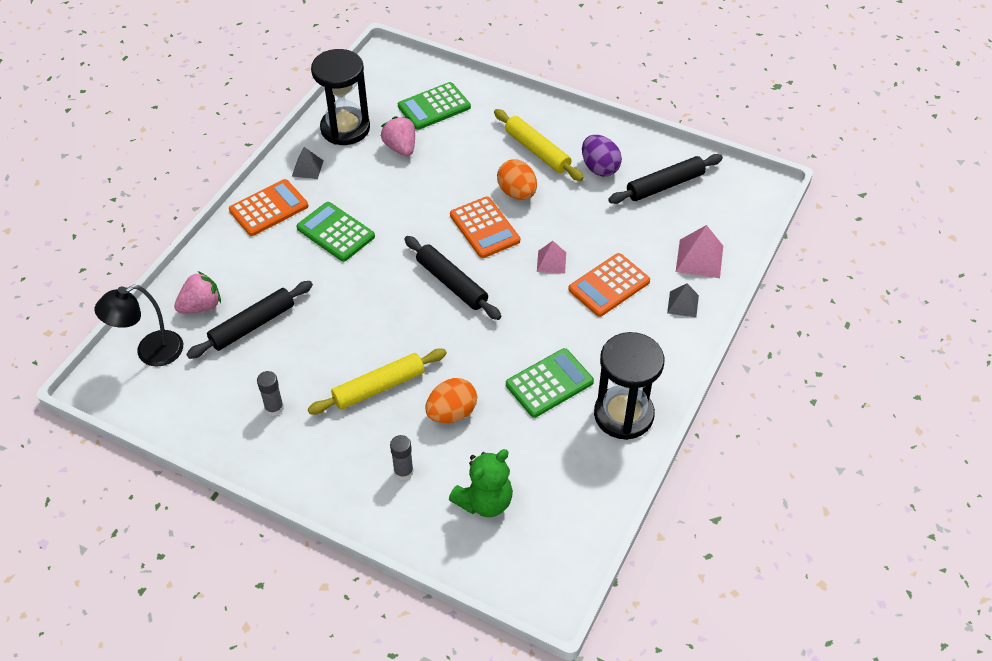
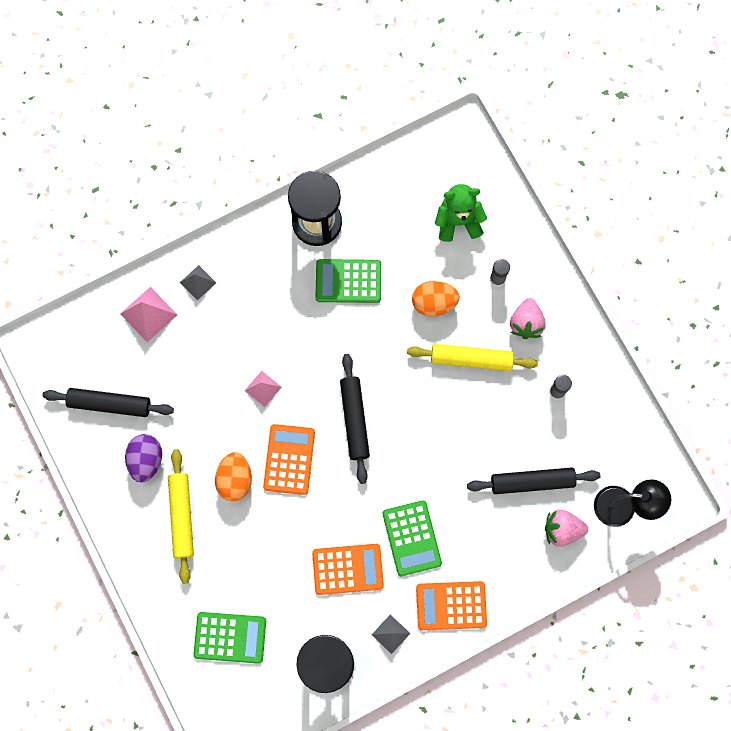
camera: 145 degrees left, 25 degrees up
(400, 147) = (294, 603): pink strawberry -> pink strawberry (526, 323)
(609, 285) = (237, 336): orange calculator -> orange calculator (347, 569)

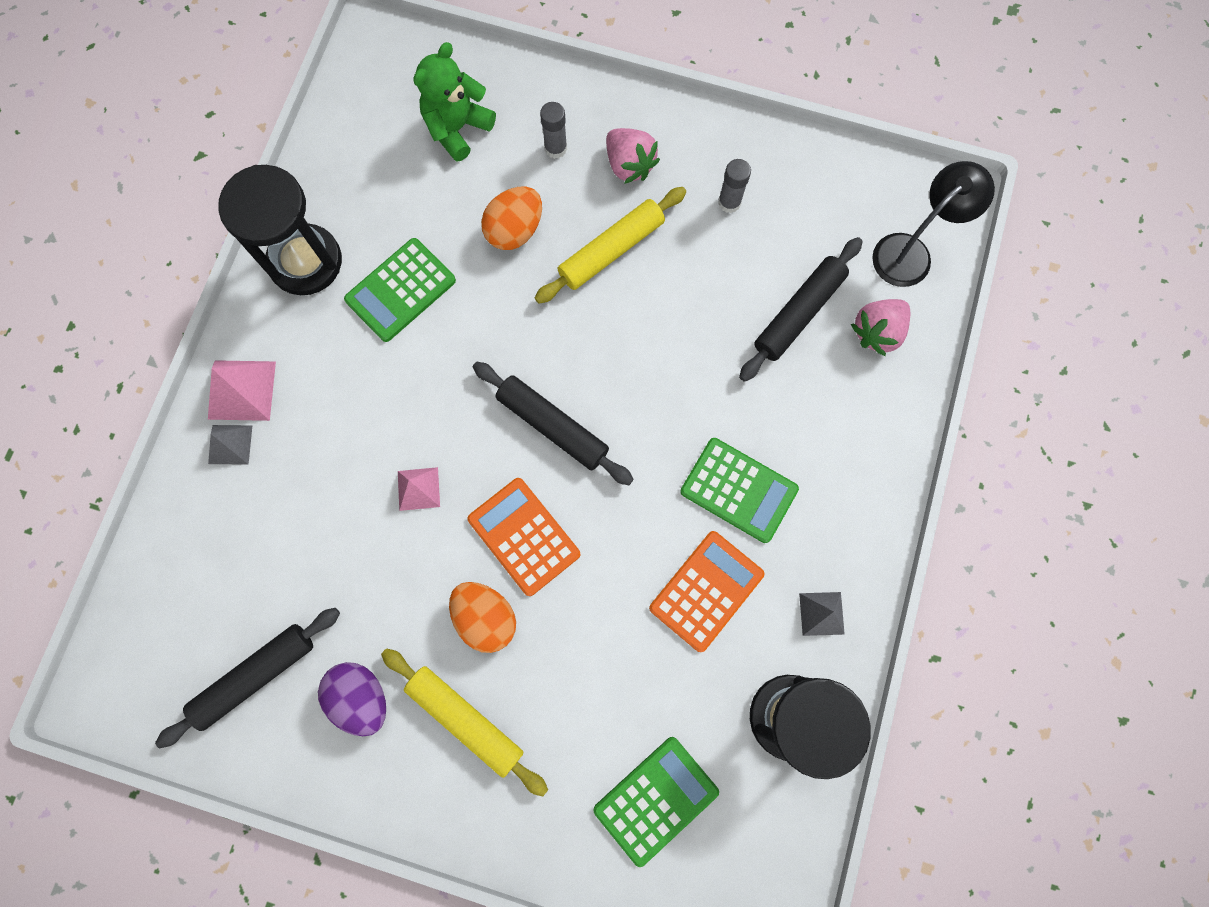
camera: 45 degrees left, 0 degrees up
(148, 314) = (205, 532): pink pyramid -> pink pyramid (242, 390)
(451, 606) = (851, 519): orange calculator -> none

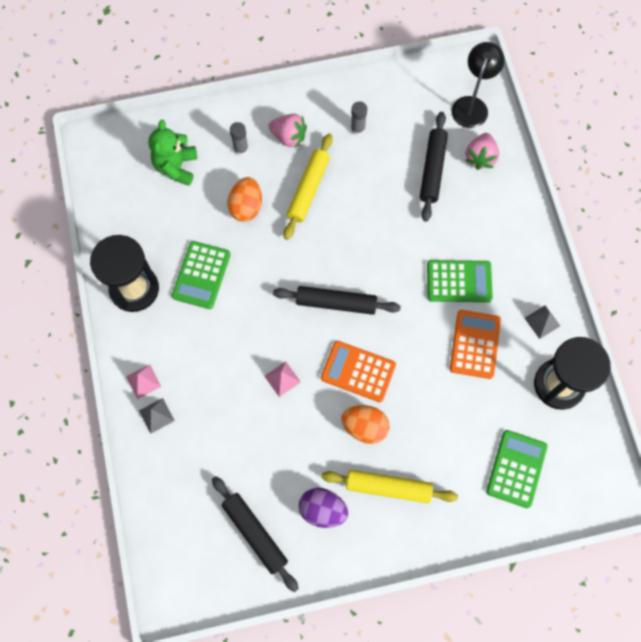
camera: 30 degrees left, 5 degrees down
(242, 390) = (143, 381): pink pyramid -> pink pyramid, size x0.64
(255, 675) = (254, 533): black rolling pin -> black rolling pin turned 60 degrees counterclockwise

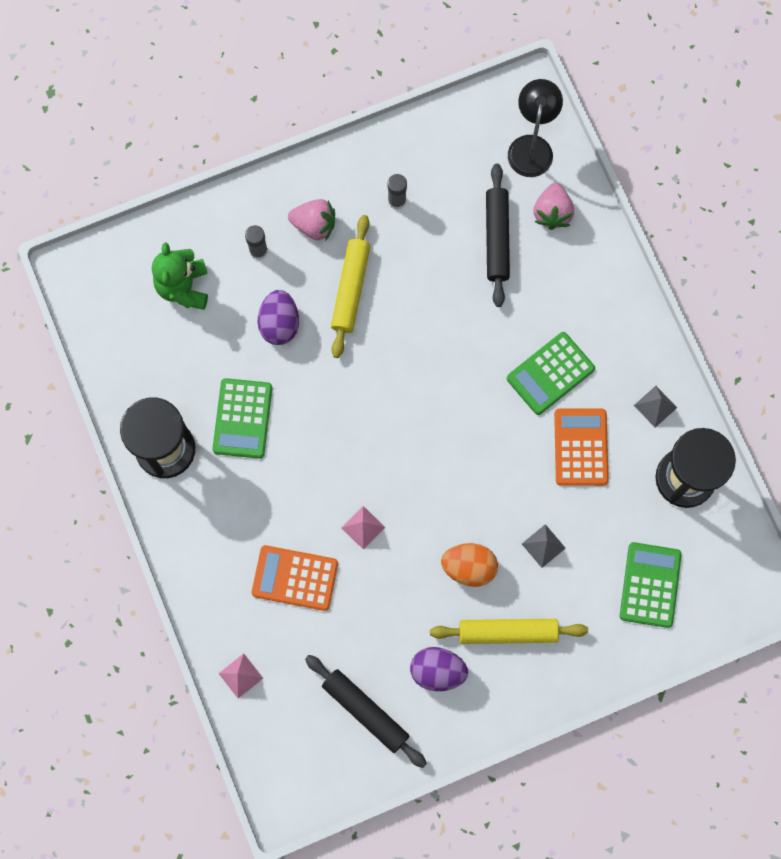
camera: 10 degrees left, 5 degrees up
(143, 381) = (200, 559): pink pyramid -> pink pyramid (241, 675)
(156, 415) = (224, 596): grey pyramid -> grey pyramid (543, 546)
(246, 207) = (279, 324): orange egg -> purple egg
(336, 303) = (409, 425): black rolling pin -> none
(358, 371) = (450, 503): orange calculator -> orange calculator (295, 578)
(459, 281) = (550, 373): green calculator -> green calculator turned 150 degrees clockwise

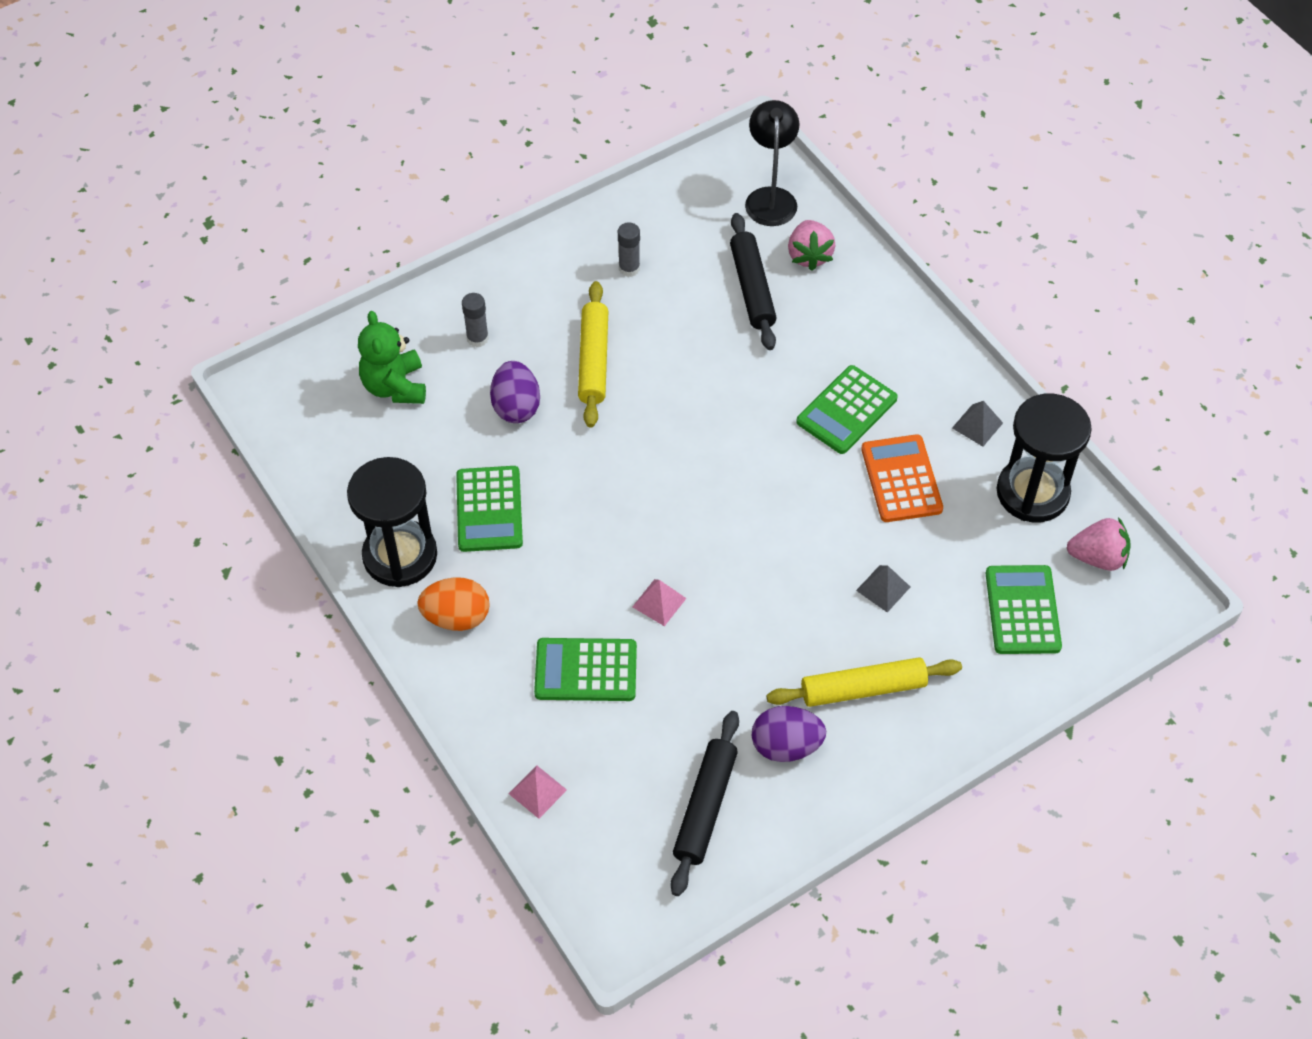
camera: 10 degrees left, 20 degrees down
(295, 578) = (586, 670): orange calculator -> green calculator
(314, 225) = (538, 305): pink strawberry -> pink strawberry (1097, 557)
(365, 711) = (705, 807): black rolling pin -> black rolling pin turned 75 degrees clockwise
(469, 567) = (798, 625): orange egg -> orange egg (456, 617)

